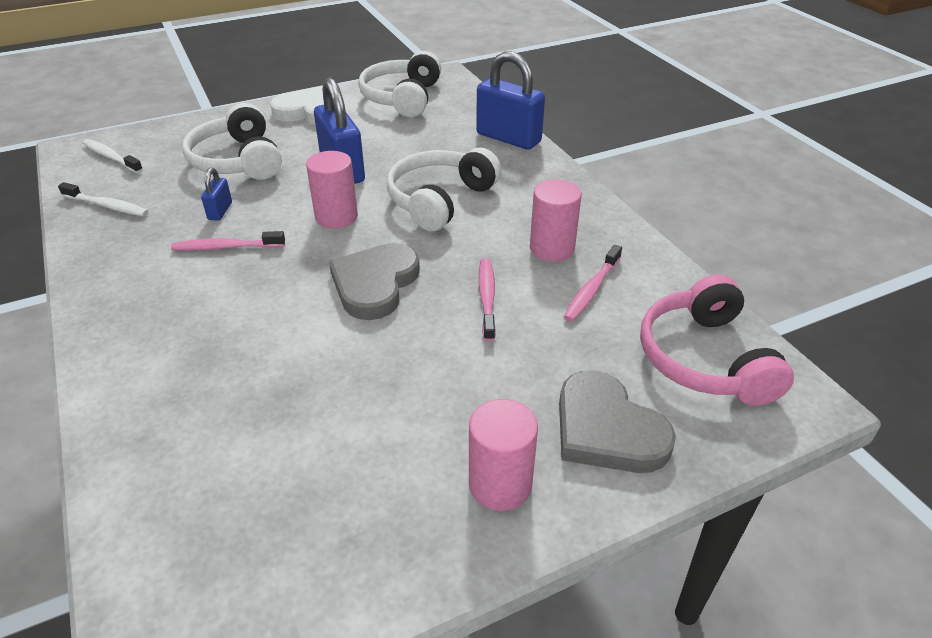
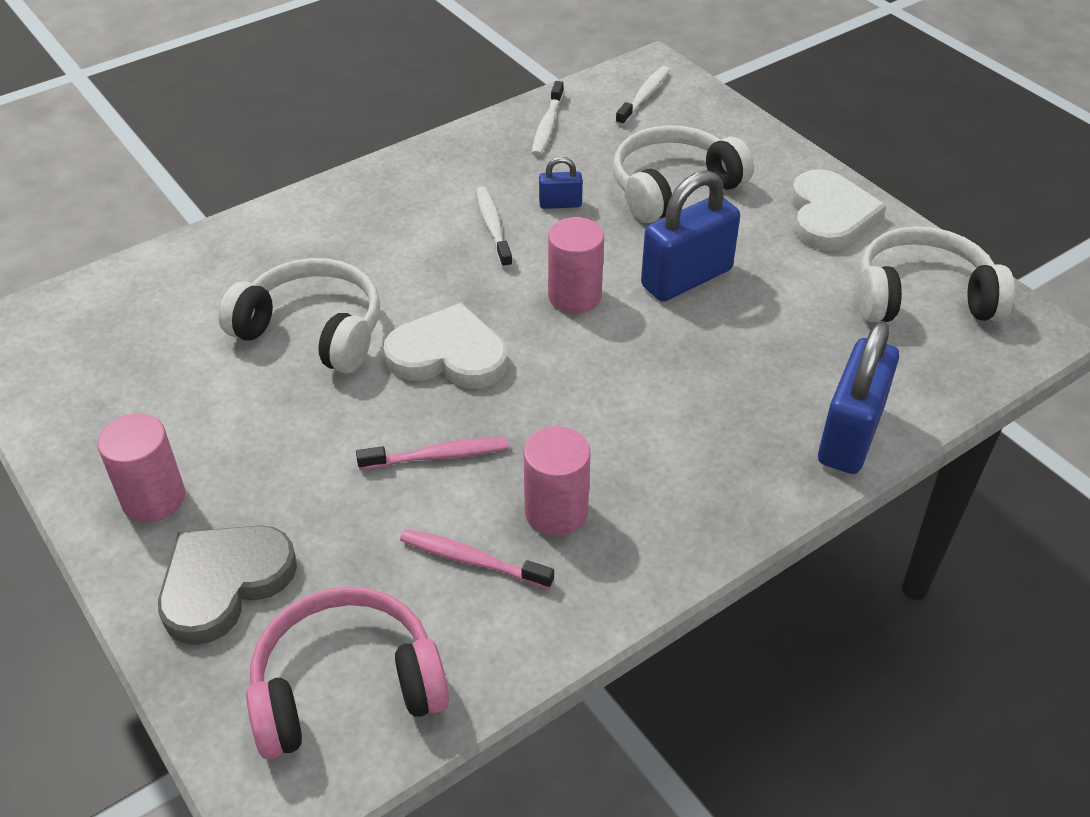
camera: 80 degrees right, 5 degrees up
(226, 247) = (493, 227): pink toothbrush -> white toothbrush
(375, 284) = (448, 355): grey heart -> white heart
(440, 200) = (642, 382): white headphones -> white headphones (313, 330)

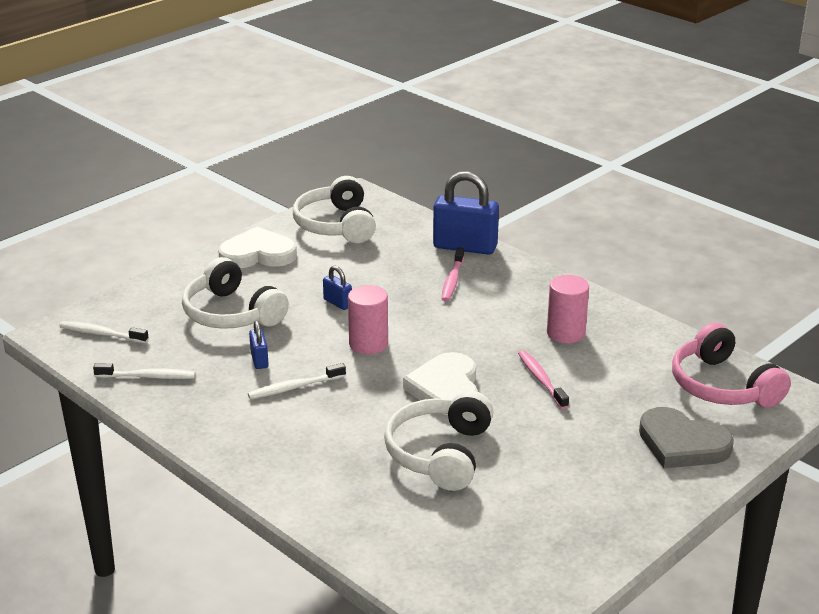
camera: 100 degrees left, 15 degrees down
(153, 498) = (633, 491): pink cylinder -> none
(472, 560) = (615, 357): pink toothbrush -> pink toothbrush (452, 280)
(686, 278) = (337, 303): blue padlock -> blue padlock, size x0.47

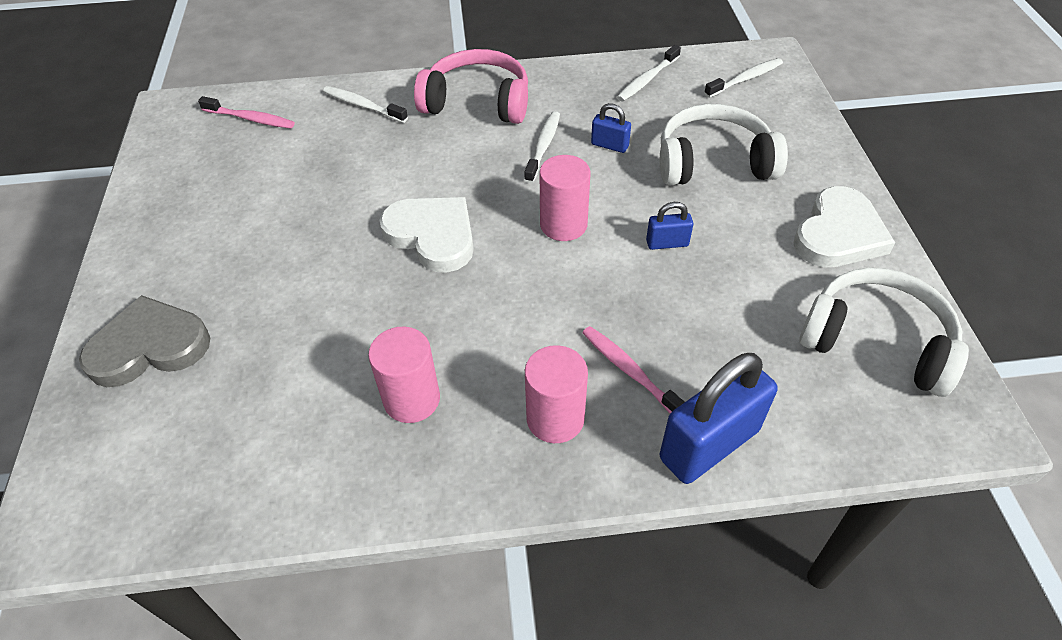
camera: 130 degrees right, 20 degrees up
(348, 507) = (363, 105): none -> white toothbrush
(440, 454) = (355, 180): white headphones -> none
(512, 289) = (555, 418): none -> pink cylinder
(541, 380) = (362, 313): pink toothbrush -> pink toothbrush (250, 119)
(722, 386) = (158, 468): pink headphones -> pink headphones (477, 102)

